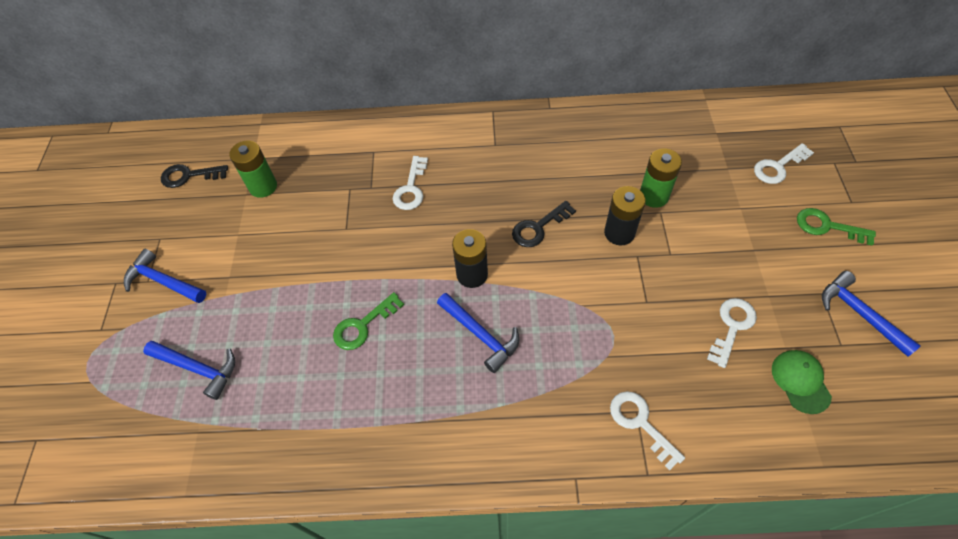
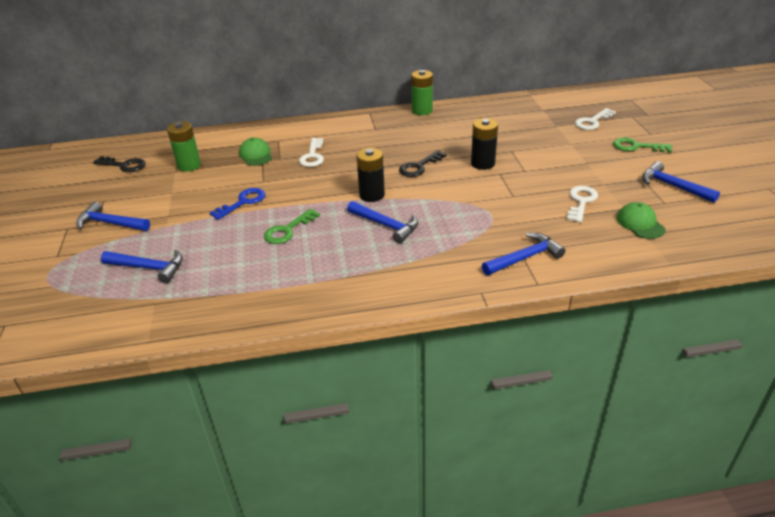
camera: 10 degrees left, 20 degrees down
(189, 176) = (124, 165): black key -> black key turned 150 degrees counterclockwise
(317, 265) = (243, 202): none -> blue key
(343, 177) = (256, 155): none -> green cap
(640, 423) = (524, 258): white key -> blue hammer
(653, 196) = (504, 143): green battery -> green battery (422, 110)

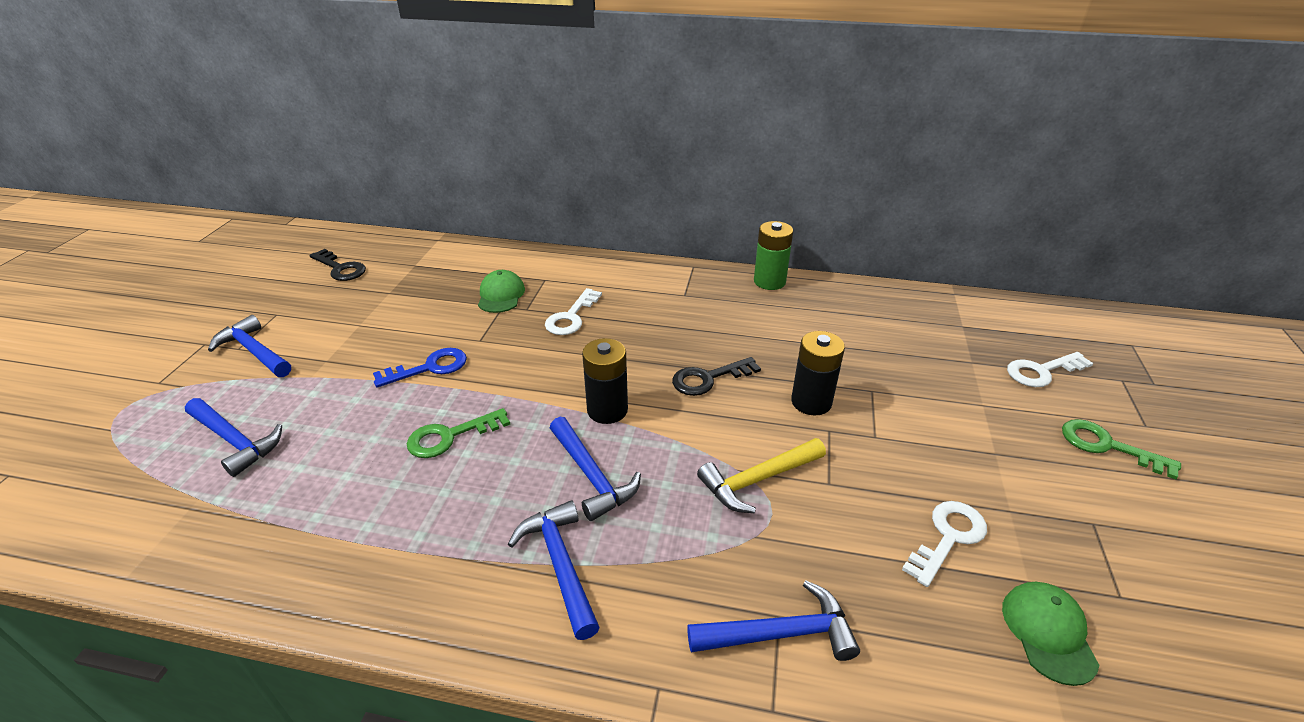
camera: 20 degrees right, 0 degrees up
(189, 165) = (411, 289): green battery -> none
(476, 204) = (758, 480): none -> yellow hammer
(673, 186) = (1153, 561): blue hammer -> blue hammer (560, 565)

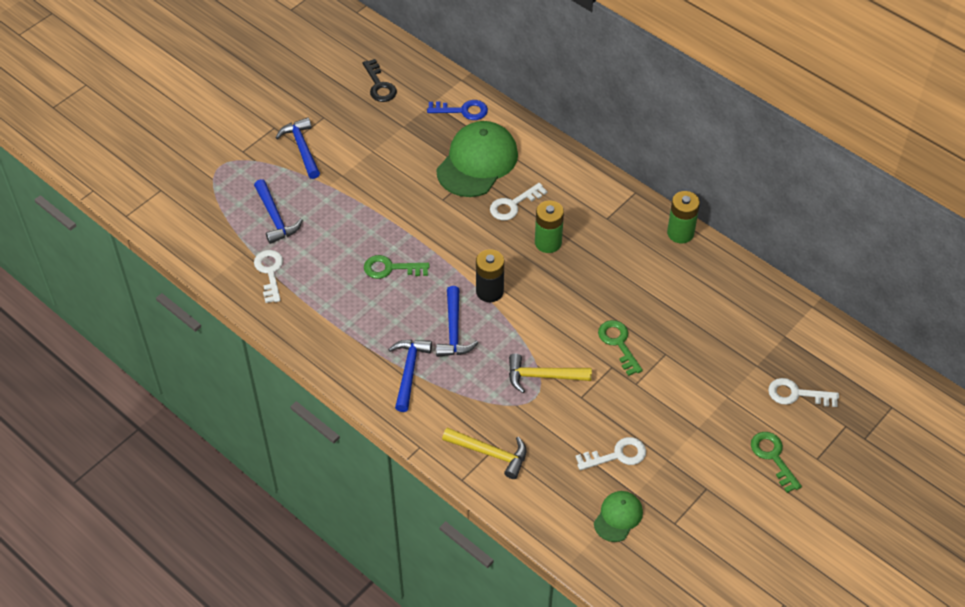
camera: 30 degrees right, 15 degrees up
(246, 517) = (270, 272): none -> white key
(429, 368) = (401, 209): blue key -> blue key (462, 110)
(501, 295) = (477, 162): green cap -> green cap, size x1.95
(639, 336) = (548, 242): none -> green battery
(708, 379) = (568, 297): black key -> none
(780, 633) = (490, 453): blue hammer -> yellow hammer
(811, 402) = (618, 343): black battery -> green key

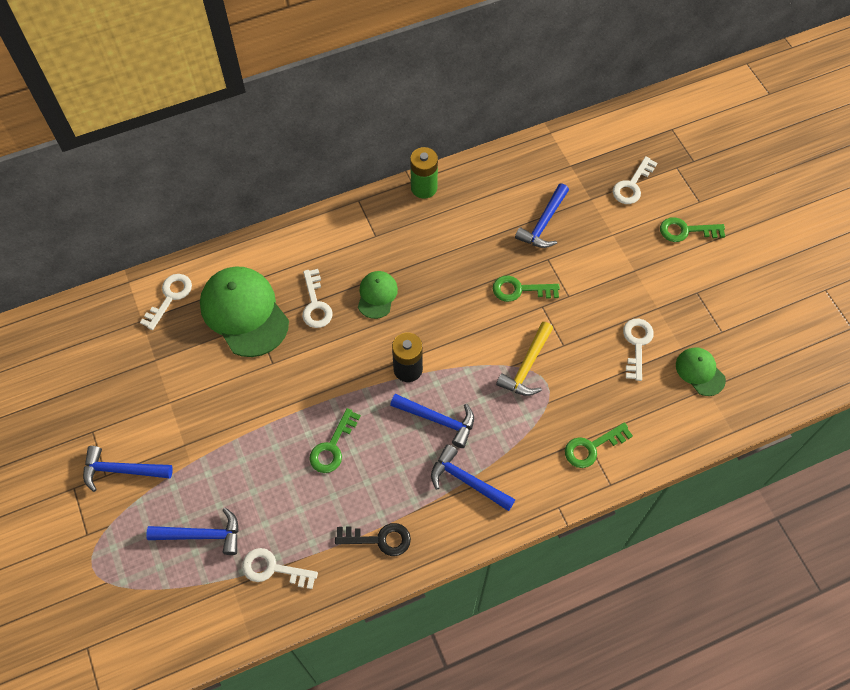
camera: 65 degrees left, 10 degrees up
(379, 85) = (85, 359): black key -> black key (379, 539)
(462, 110) = (170, 297): blue key -> white key
(490, 453) = (592, 447): yellow hammer -> green key
(548, 242) = (377, 295): green battery -> green cap
(703, 337) = (543, 223): none -> blue hammer

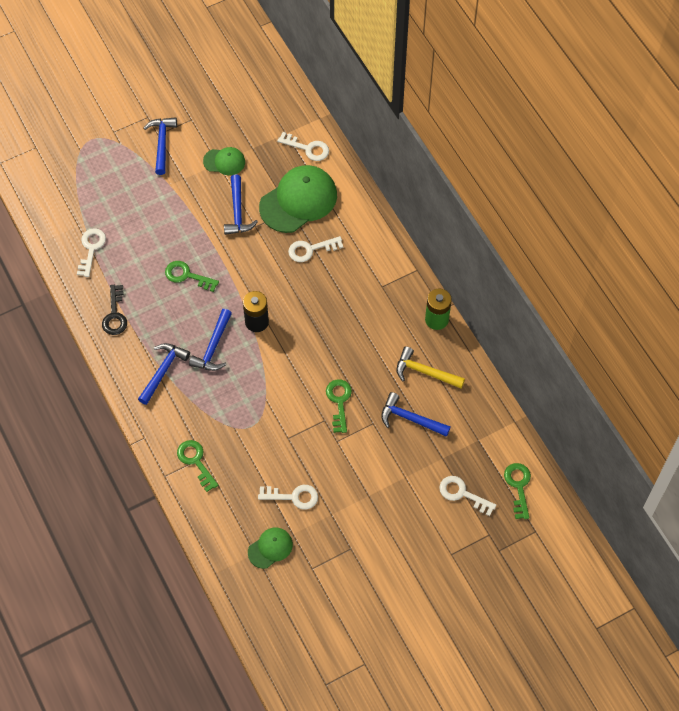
camera: 85 degrees right, 0 degrees up
(202, 535) = (115, 201): blue hammer -> blue hammer (238, 212)
(377, 295) = (323, 293): green cap -> green cap (224, 161)
(527, 366) = (265, 410): yellow hammer -> yellow hammer (425, 372)
(686, 231) = (416, 541): green key -> green key (518, 486)

